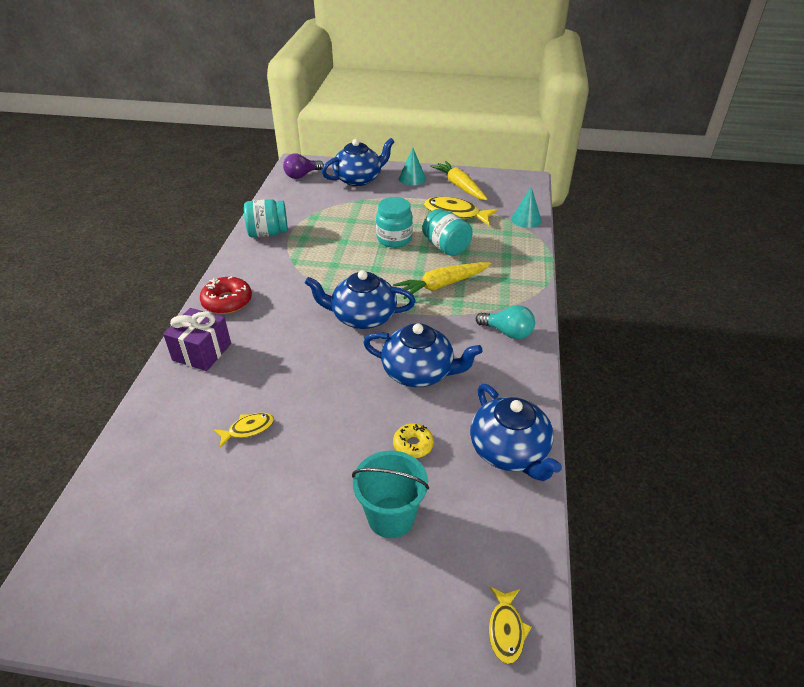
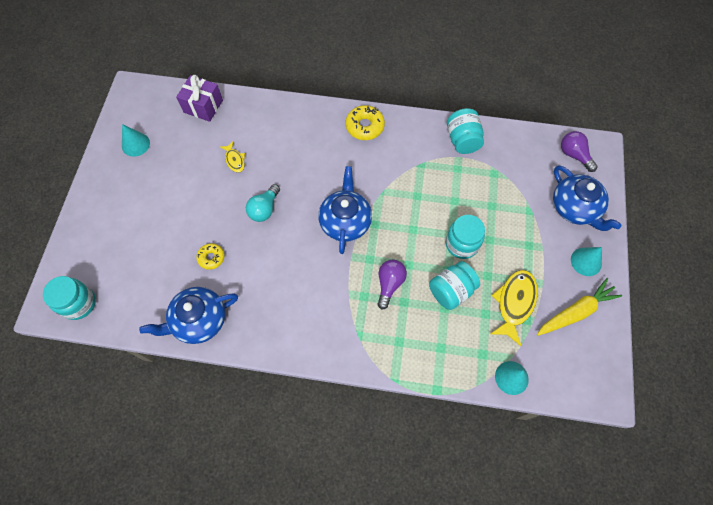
camera: 90 degrees right, 25 degrees up
(176, 581) = (135, 144): none -> turquoise cone
(202, 352) = (308, 121): purple gift -> purple gift (203, 106)
(227, 301) = (365, 126): red donut -> yellow donut
(391, 517) = (158, 245): turquoise bucket -> none
(419, 372) = (280, 263): blue teapot -> none
(442, 285) = (389, 284): yellow carrot -> purple light bulb
(506, 629) = (79, 303): yellow fish -> turquoise jar
(507, 332) = (324, 334): turquoise light bulb -> turquoise light bulb (264, 209)

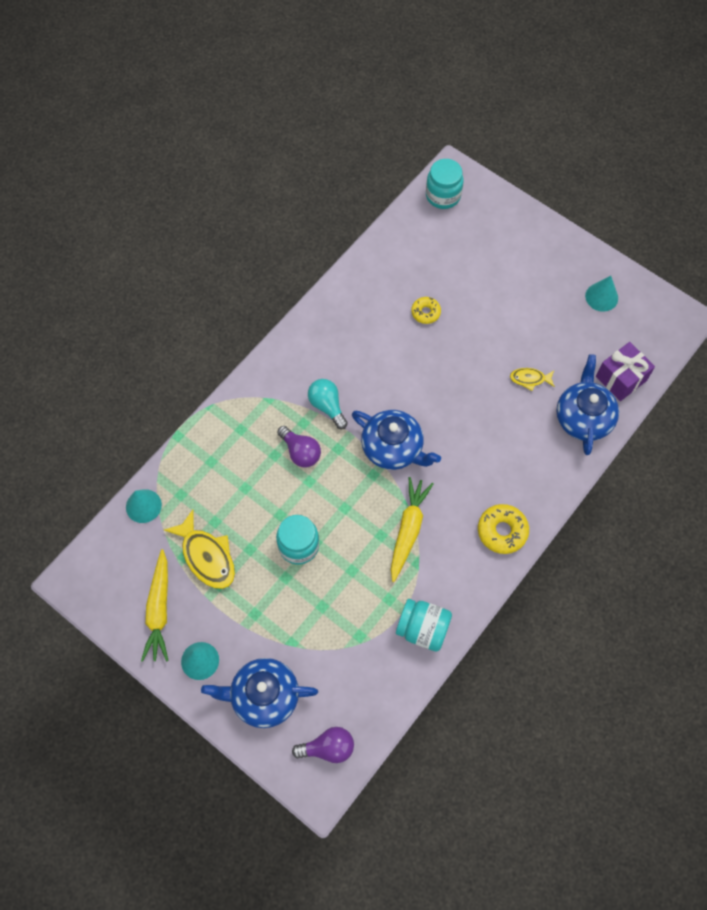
camera: 120 degrees right, 0 degrees up
(198, 320) = (368, 278): blue teapot -> blue teapot (583, 417)
(264, 209) = (453, 380): turquoise light bulb -> turquoise light bulb (327, 406)
(401, 181) = (408, 529): none -> yellow carrot
(451, 291) = (257, 504): turquoise jar -> none

